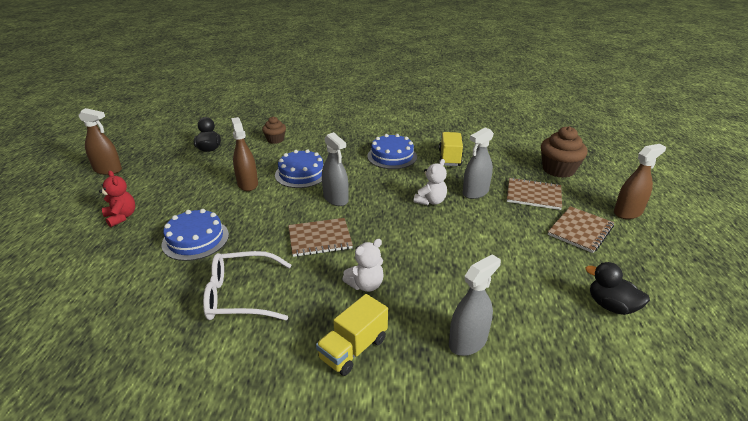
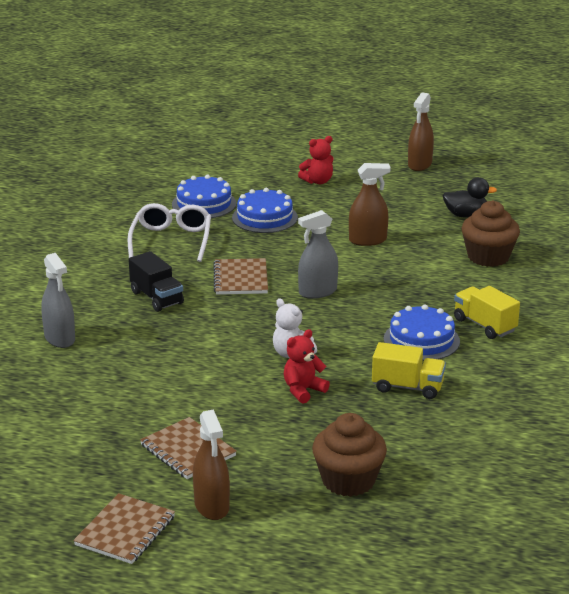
camera: 100 degrees right, 5 degrees down
(275, 140) = (488, 257): brown cupcake -> brown cupcake, size x1.69
(301, 174) = (385, 273): blue cake -> blue cake (204, 204)
(353, 349) = (82, 286): yellow truck -> yellow truck (484, 325)
(365, 285) = (157, 298): white teddy bear -> black truck
(475, 192) = (303, 390): grey spray bottle -> red teddy bear
(533, 195) = (281, 436): brown notebook -> brown notebook (125, 531)
(611, 306) = (57, 428): black duck -> none

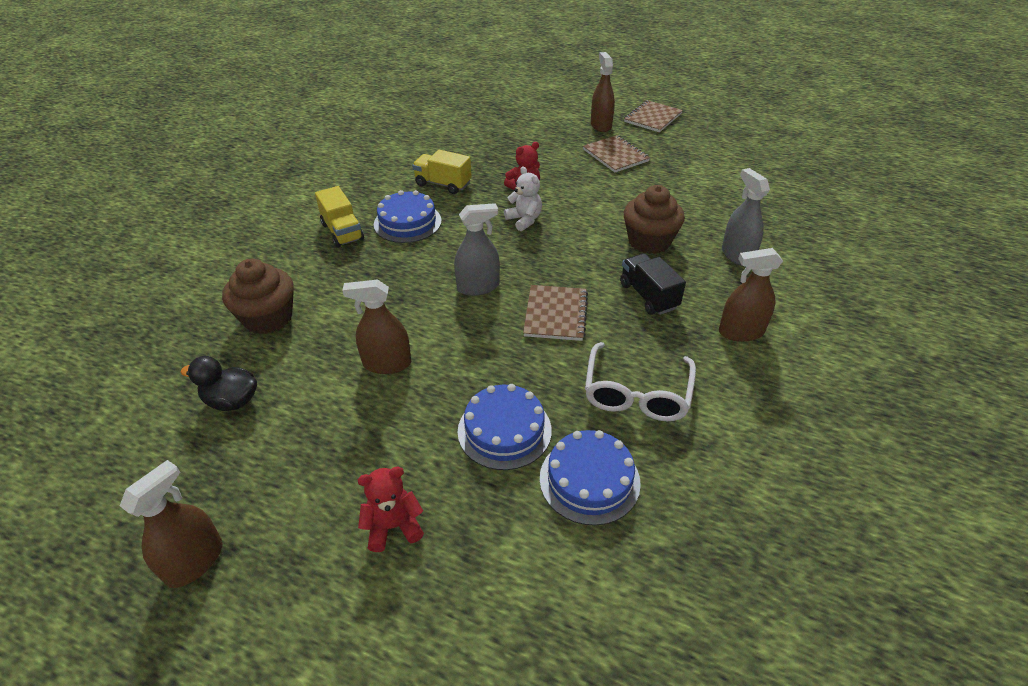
camera: 170 degrees left, 15 degrees up
(79, 280) = (741, 332): none -> brown spray bottle
(348, 480) = (513, 131): brown cupcake -> brown cupcake (649, 241)

